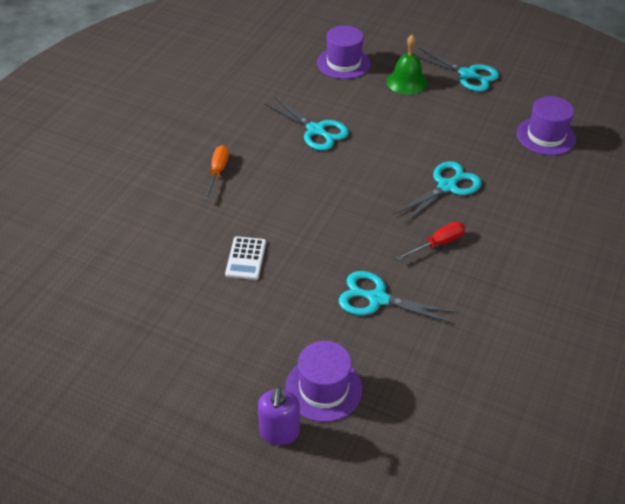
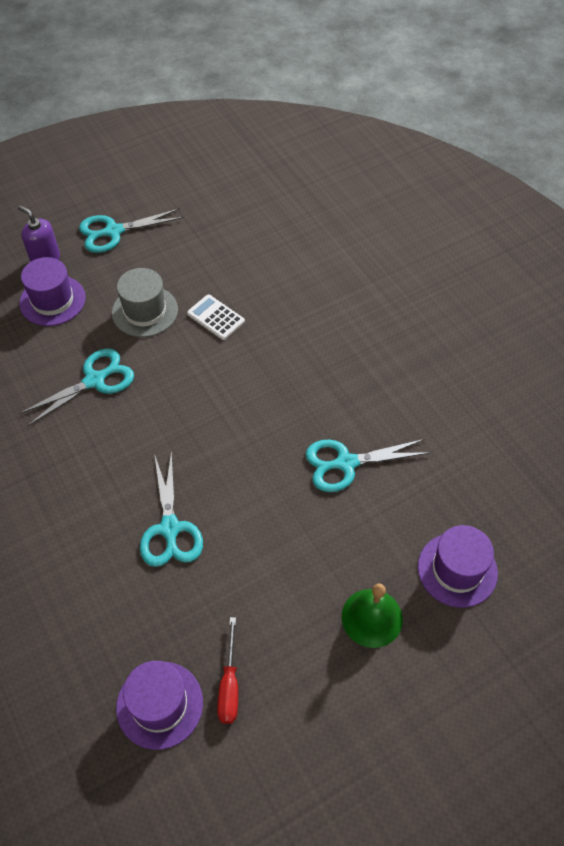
camera: 125 degrees right, 10 degrees up
(218, 172) = (341, 349): orange screwdriver -> none
(278, 310) = (145, 311): none -> grey hat
(437, 244) = (109, 466): red screwdriver -> red screwdriver (229, 685)
(468, 75) = (338, 708): turquoise scissors -> turquoise scissors (113, 232)

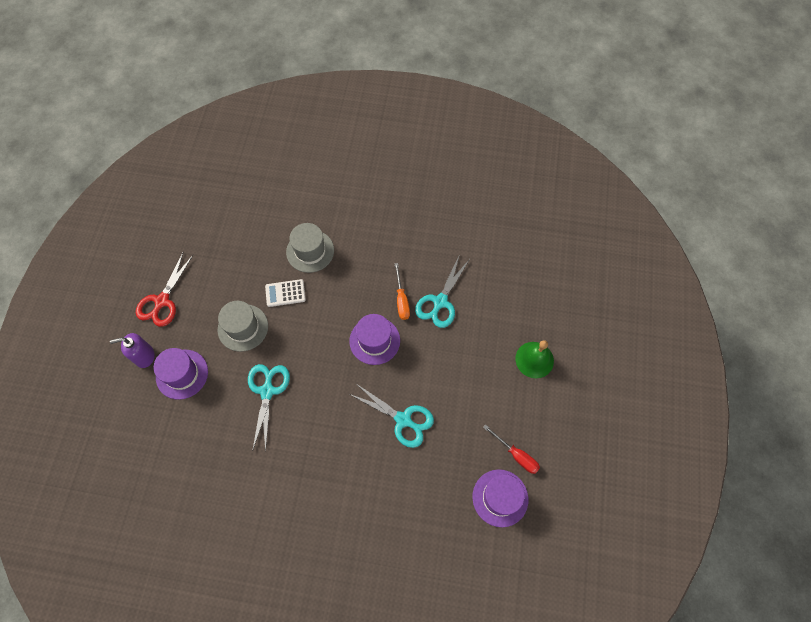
camera: 50 degrees left, 10 degrees up
(113, 232) = (162, 301): turquoise scissors -> red scissors
(283, 303) = (310, 251): none -> grey hat
(311, 424) = (401, 300): none -> orange screwdriver
(457, 570) = (541, 300): purple hat -> purple hat (374, 340)

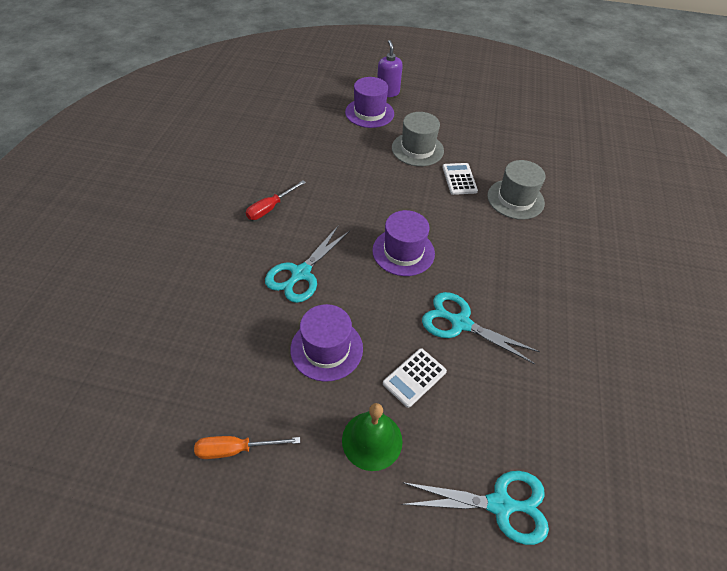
camera: 90 degrees right, 15 degrees down
(162, 301) = (443, 100): red scissors -> none
(267, 391) = (348, 165): turquoise scissors -> turquoise scissors (500, 505)
(401, 300) = (460, 281): orange screwdriver -> orange screwdriver (236, 449)
(487, 333) = (414, 377): none -> white calculator
(500, 498) = (179, 369): purple hat -> purple hat (326, 349)
(516, 455) = (231, 396): red screwdriver -> red screwdriver (270, 208)

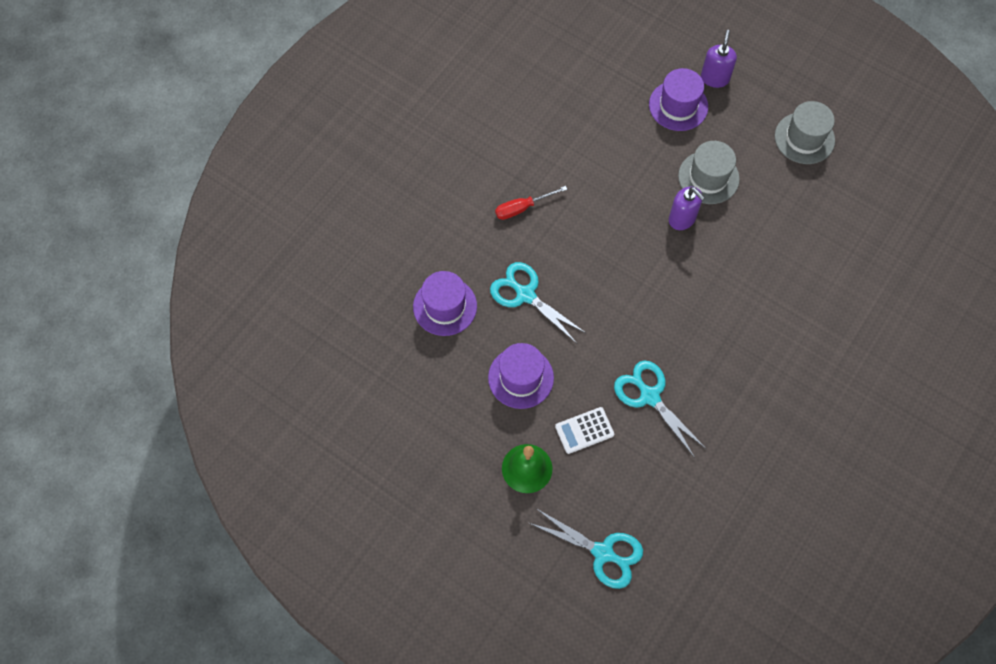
camera: 25 degrees right, 15 degrees up
(236, 449) = (421, 435): orange screwdriver -> none
(301, 274) = (525, 294): turquoise scissors -> turquoise scissors turned 75 degrees clockwise
(403, 252) = (632, 303): purple hat -> purple hat (445, 306)
(412, 180) = (682, 219): none -> purple soap dispenser
(459, 179) = (734, 233): white calculator -> none
(515, 199) = (782, 279): grey hat -> grey hat (804, 138)

